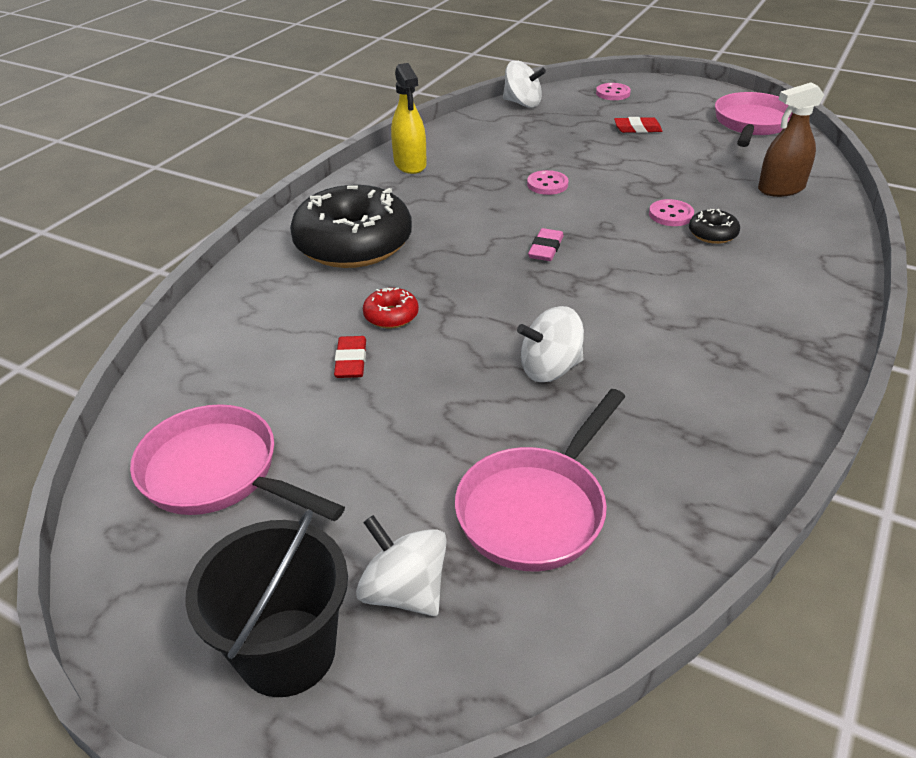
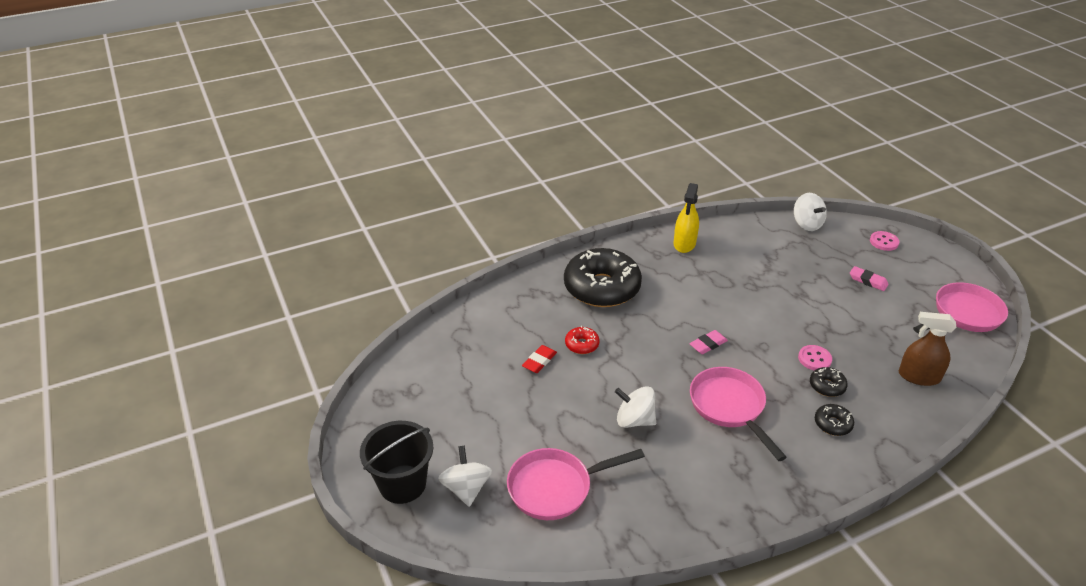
camera: 35 degrees right, 0 degrees up
(218, 473) = (435, 388): pink pan -> pink pan (730, 407)
(547, 184) = (756, 298): pink button -> none
(637, 129) = (868, 281): red eraser -> pink eraser
(761, 266) = (832, 424): none -> black donut

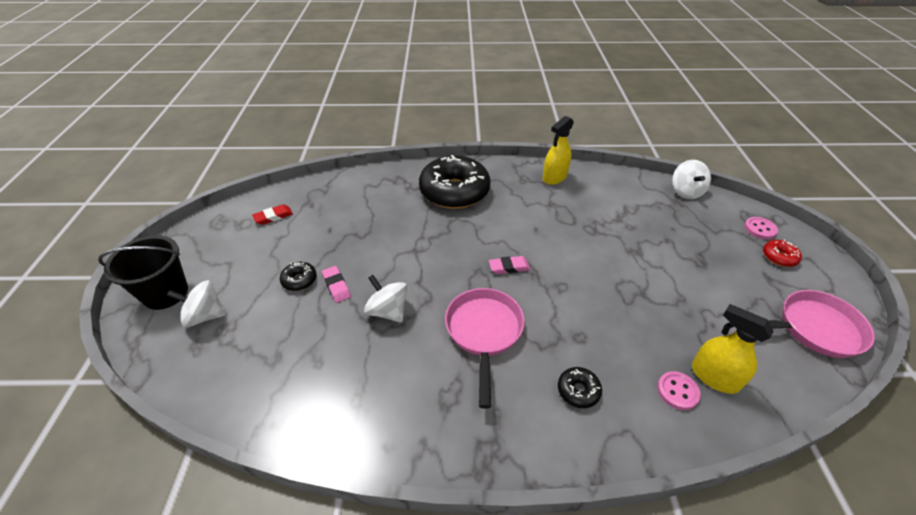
camera: 25 degrees right, 5 degrees up
(466, 488) = (205, 316): white spinning top -> white spinning top turned 105 degrees counterclockwise
(539, 361) = (354, 233): red eraser -> red eraser (273, 217)
(556, 487) = (271, 345): pink pan -> none
(582, 345) = (399, 231): red donut -> red donut (779, 257)
(814, 359) = (605, 316): pink button -> pink button (677, 391)
(827, 386) = (600, 348): black donut -> black donut (299, 280)
(868, 281) = (717, 260): pink eraser -> pink eraser (336, 286)
(919, 376) = (714, 377): brown spray bottle -> yellow spray bottle

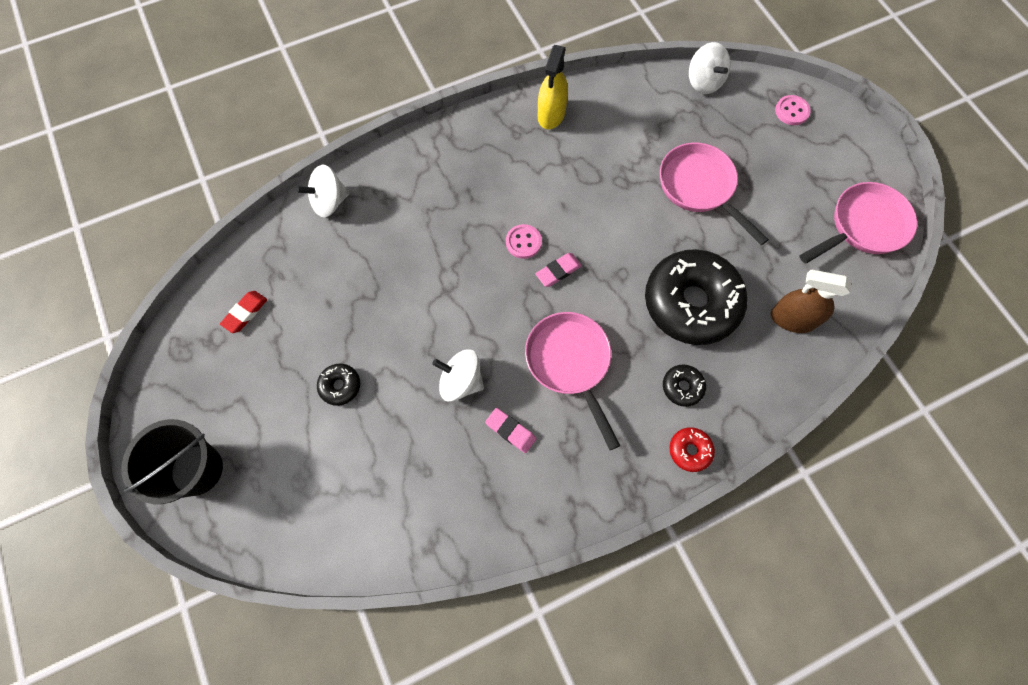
camera: 25 degrees left, 25 degrees up
(205, 316) = (266, 475): white spinning top -> white spinning top (329, 202)
(336, 286) = (387, 375): pink eraser -> pink eraser (510, 431)
(454, 191) = (444, 184): black donut -> black donut (691, 303)
(656, 252) = (699, 188): none -> pink pan
(677, 391) = (766, 348): pink button -> pink button (523, 242)
(714, 377) = (792, 319): yellow spray bottle -> brown spray bottle
(779, 257) = (817, 145): red donut -> red donut (689, 450)

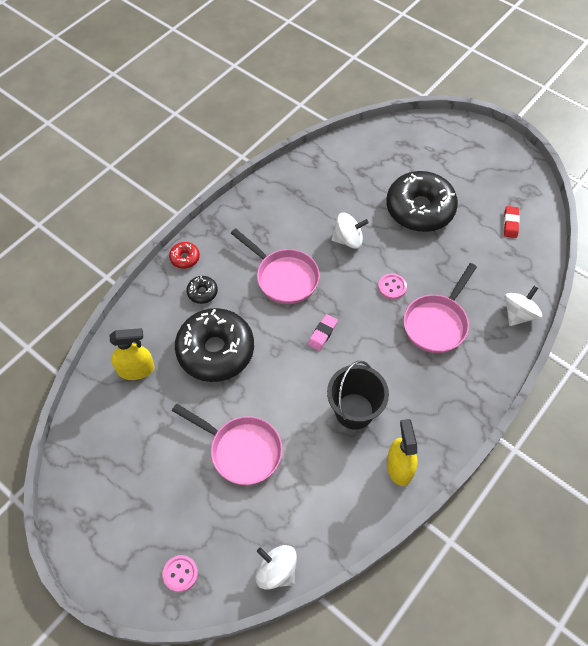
camera: 155 degrees right, 10 degrees down
(197, 469) = (466, 142): black bucket -> black bucket (354, 411)
(340, 386) = (420, 209): black donut -> black donut, size x2.42
(510, 431) = (301, 226): pink eraser -> none
(523, 242) = (359, 344): pink button -> pink button (392, 287)
(792, 319) = (136, 369): brown spray bottle -> yellow spray bottle
(863, 226) = (91, 473): pink pan -> pink pan (437, 323)

